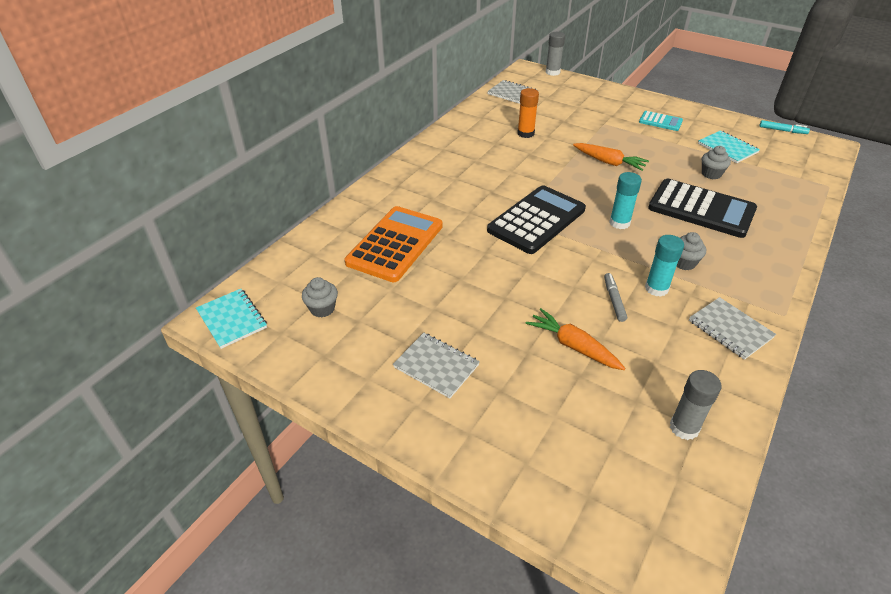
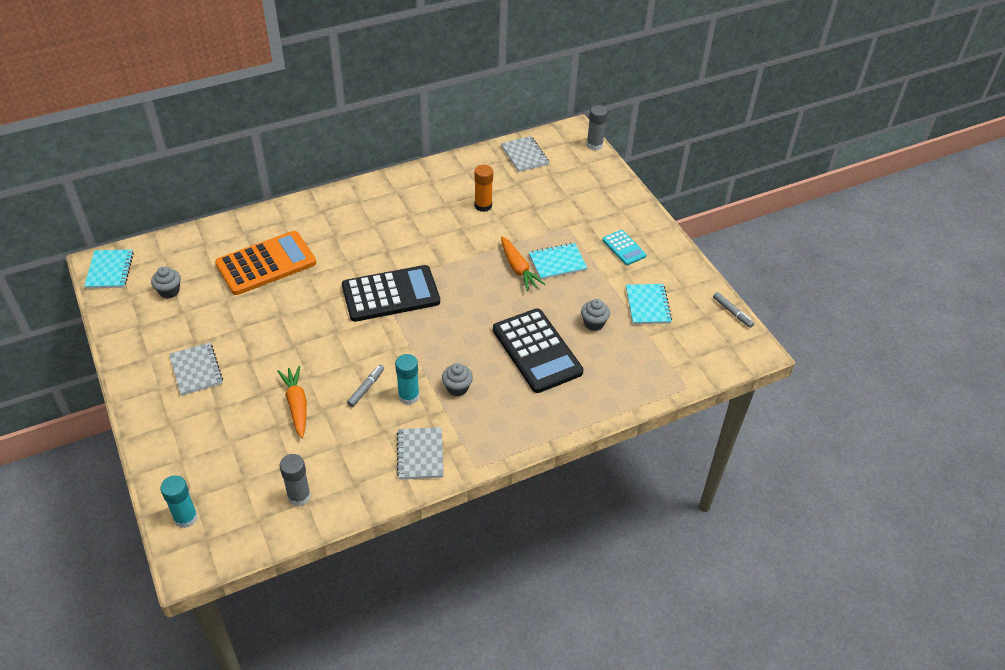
camera: 30 degrees right, 5 degrees up
(619, 223) = (452, 329): turquoise glue stick -> turquoise glue stick (186, 518)
(630, 147) = (557, 262): none -> turquoise notebook
(782, 130) = (732, 312): turquoise marker -> grey marker

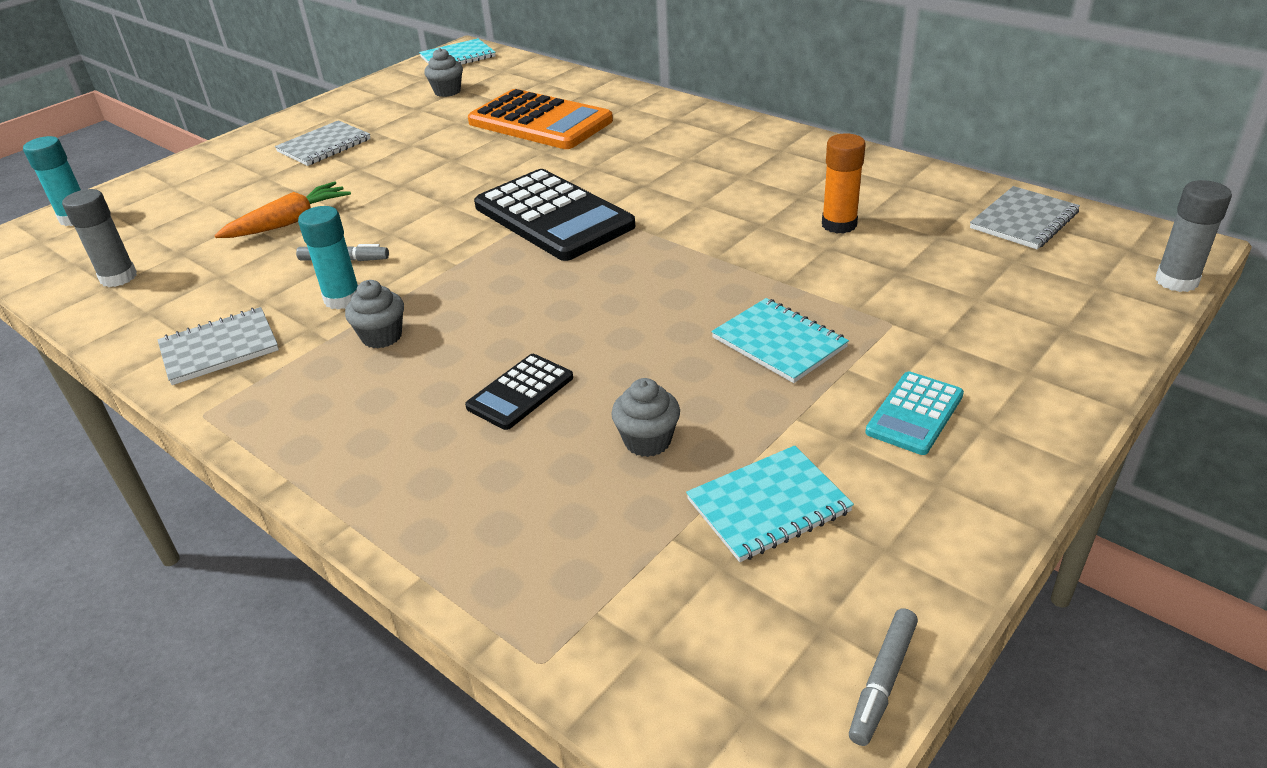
camera: 70 degrees right, 10 degrees down
(518, 269) = (718, 306): orange carrot -> none
(537, 351) = (520, 392): black calculator -> black calculator, size x0.50

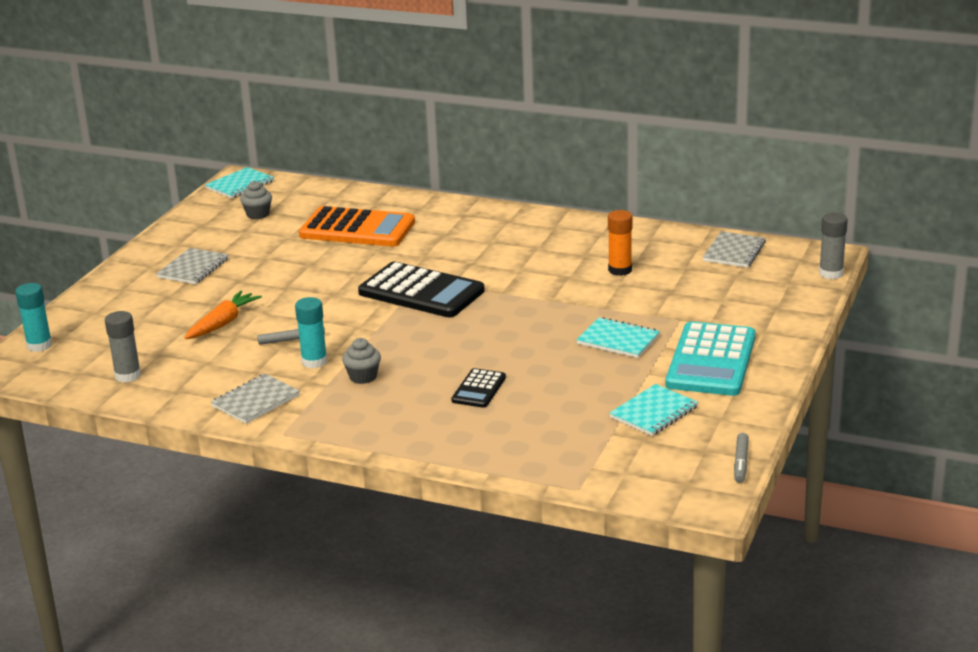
camera: 20 degrees left, 10 degrees down
(647, 441) = (571, 398): grey cupcake -> none
(914, 414) = (711, 361): turquoise calculator -> turquoise calculator, size x2.00

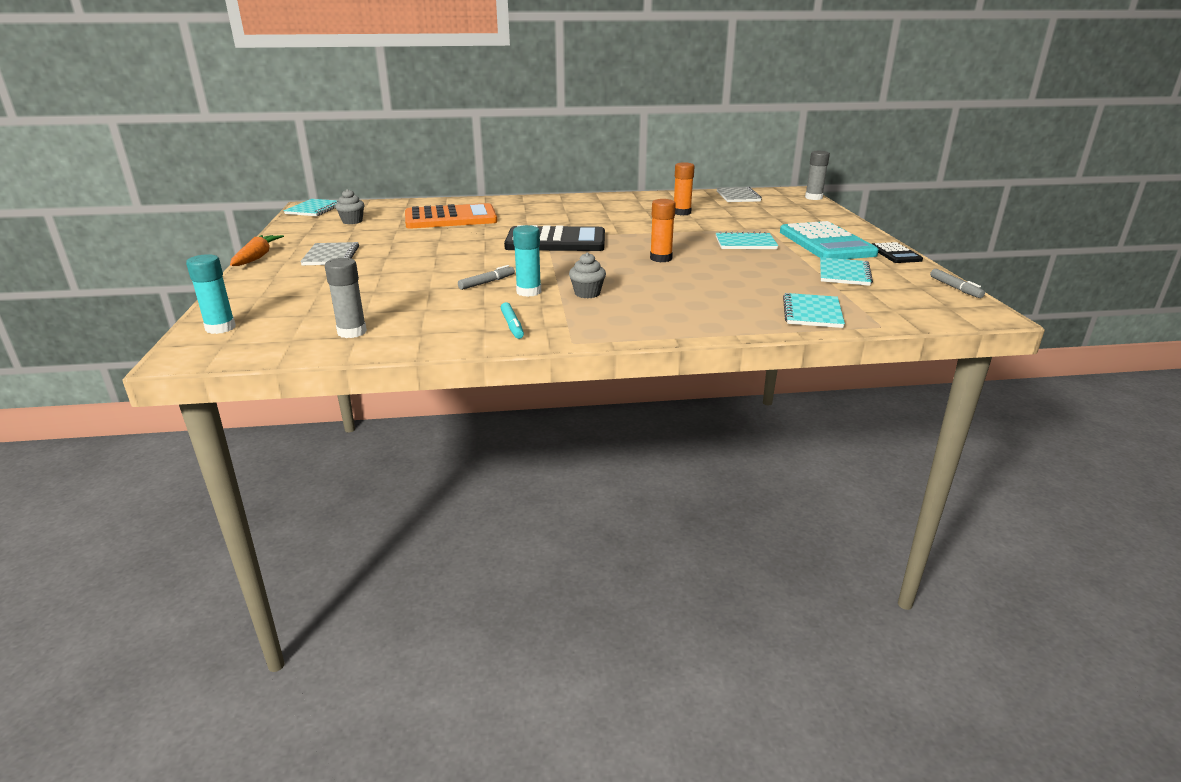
camera: 30 degrees left, 0 degrees up
(223, 323) = (406, 283): orange carrot -> orange carrot (257, 257)
(256, 401) = (512, 325): grey notebook -> turquoise marker
(479, 389) = (694, 284): black calculator -> black calculator (895, 254)
(494, 344) = (661, 258): none -> orange glue stick
(537, 455) = (812, 313): none -> turquoise notebook

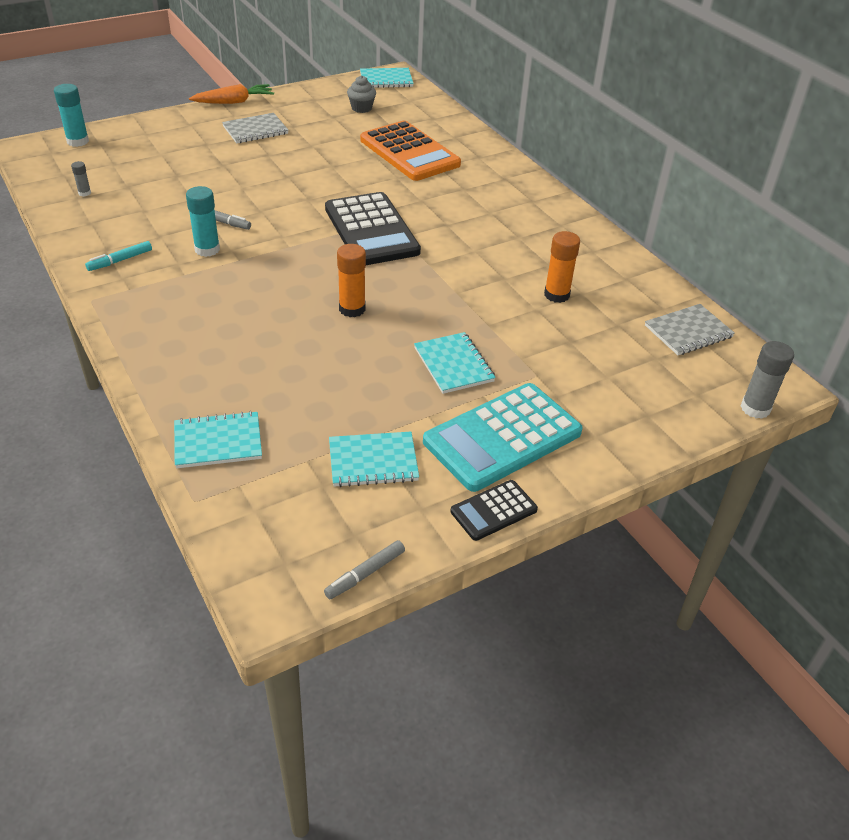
camera: 65 degrees right, 15 degrees up
(352, 332) = (84, 193): grey glue stick -> grey glue stick, size x0.53
(587, 293) = (216, 283): grey cupcake -> none

